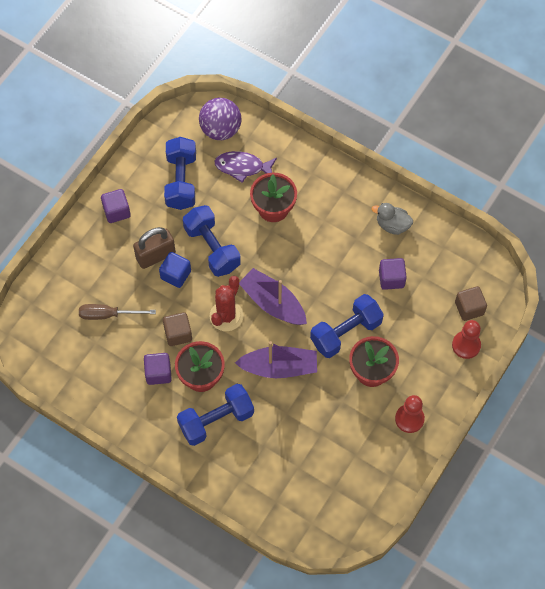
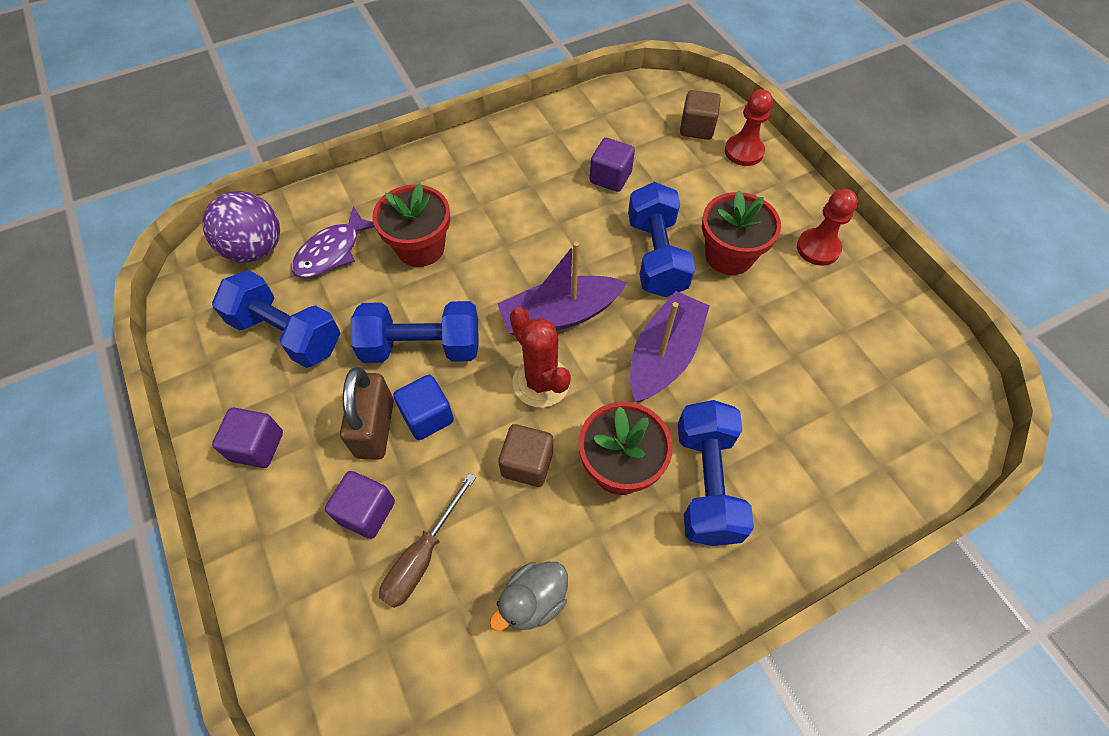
camera: 60 degrees left, 5 degrees down
(158, 373) = (577, 529): purple cube -> purple cube (366, 512)
(392, 225) = (539, 144): grey duck -> grey duck (533, 601)

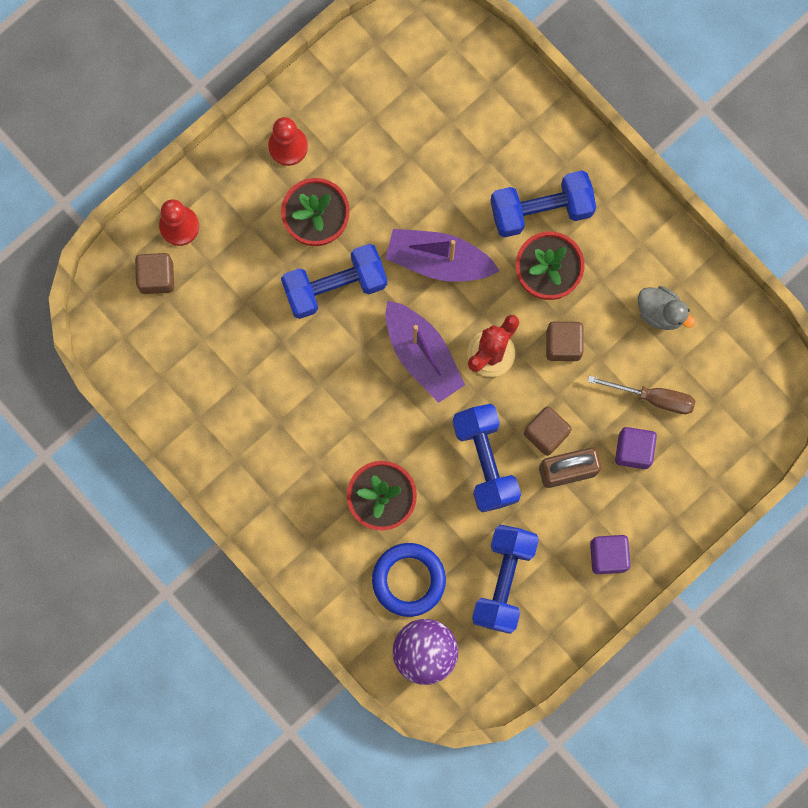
camera: 105 degrees left, 20 degrees up
(332, 252) = (408, 580): purple fish -> blue ring
(427, 416) = (546, 433): blue cube -> brown cube
(610, 177) = (248, 348): purple cube -> none

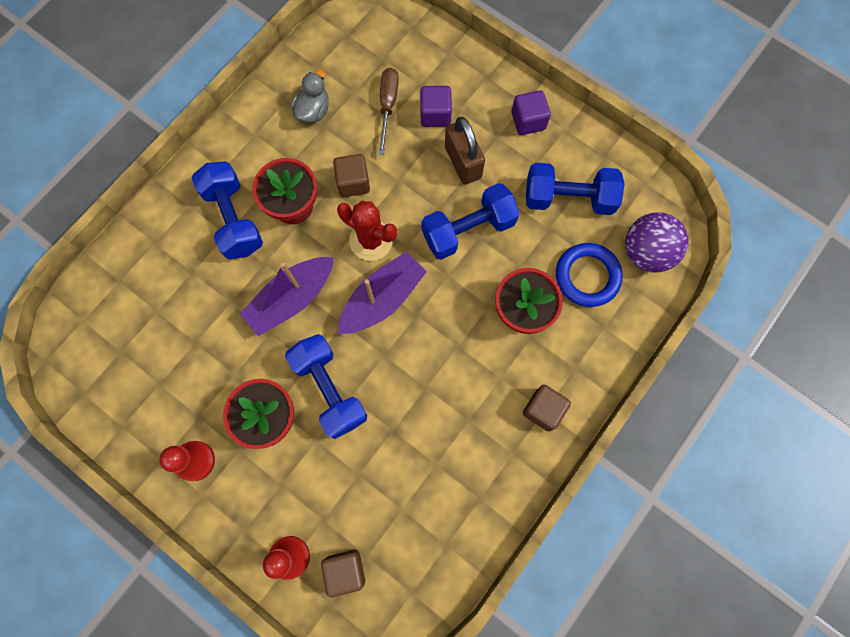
camera: 100 degrees left, 5 degrees down
(439, 261) = (292, 299): purple boat -> purple boat turned 45 degrees clockwise
(546, 433) = (434, 184): brown cube -> brown cube (543, 410)

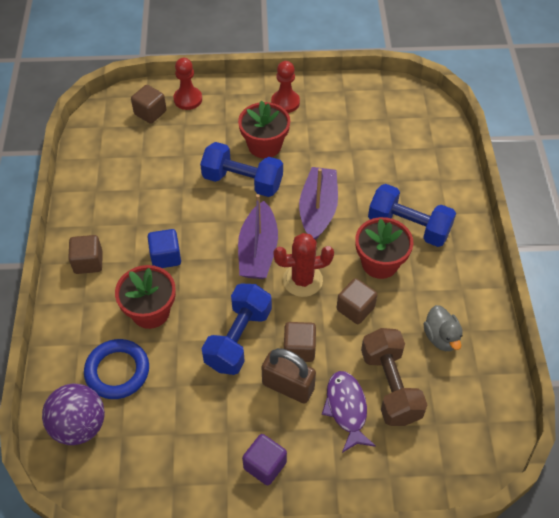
camera: 140 degrees right, 20 degrees down
(388, 106) = (390, 386): brown screwdriver -> brown dumbbell
(428, 184) = (299, 349): none -> brown cube
(435, 114) = (346, 409): purple cube -> purple fish
(468, 358) = (166, 257): none -> blue cube
(568, 198) = (177, 422): blue dumbbell -> none

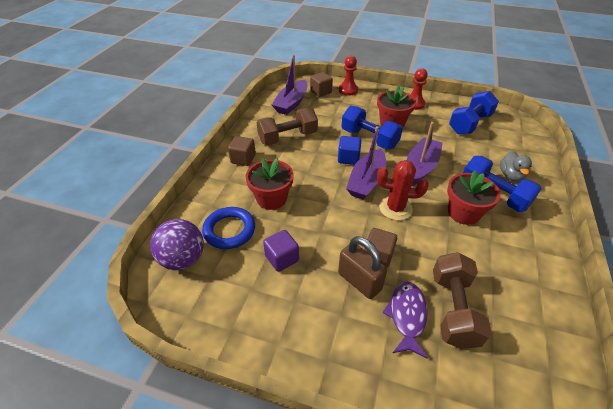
camera: 20 degrees right, 10 degrees down
(116, 146) = (291, 103): none -> purple boat
(134, 209) = (288, 137): none -> brown dumbbell
(166, 257) = (297, 169): blue cube -> blue cube (348, 158)
(238, 338) = (330, 234): blue dumbbell -> blue dumbbell (469, 124)
(265, 465) = (317, 340): purple cube -> purple cube (282, 258)
(355, 309) = (434, 239): brown cube -> none
(441, 337) = (510, 283): grey duck -> grey duck (510, 175)

